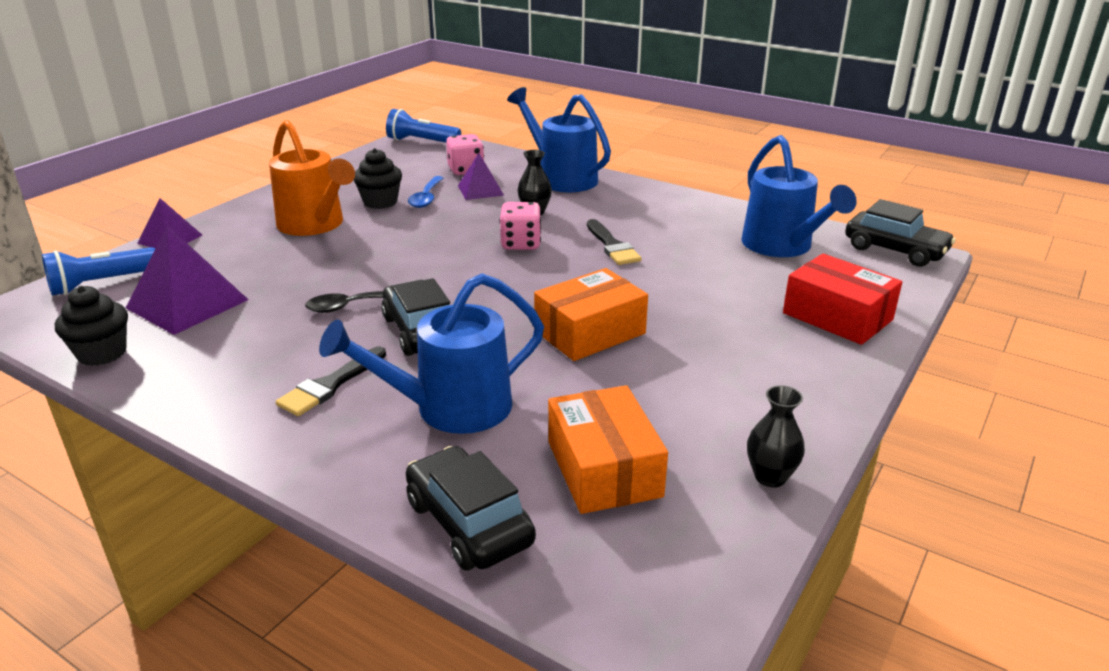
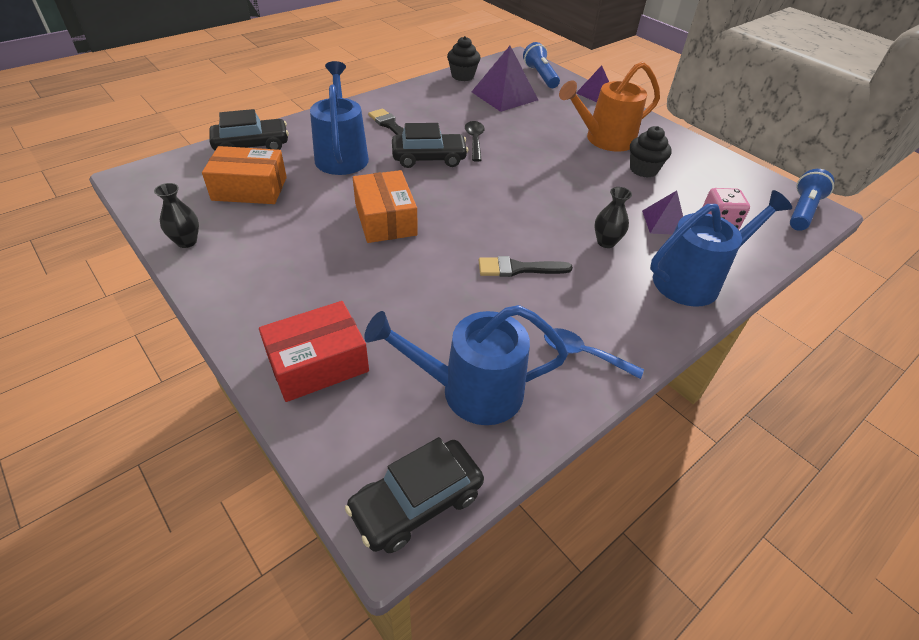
camera: 105 degrees right, 15 degrees up
(426, 198) = (649, 191): blue spoon -> blue spoon (583, 354)
(521, 244) = (541, 220): pink dice -> none

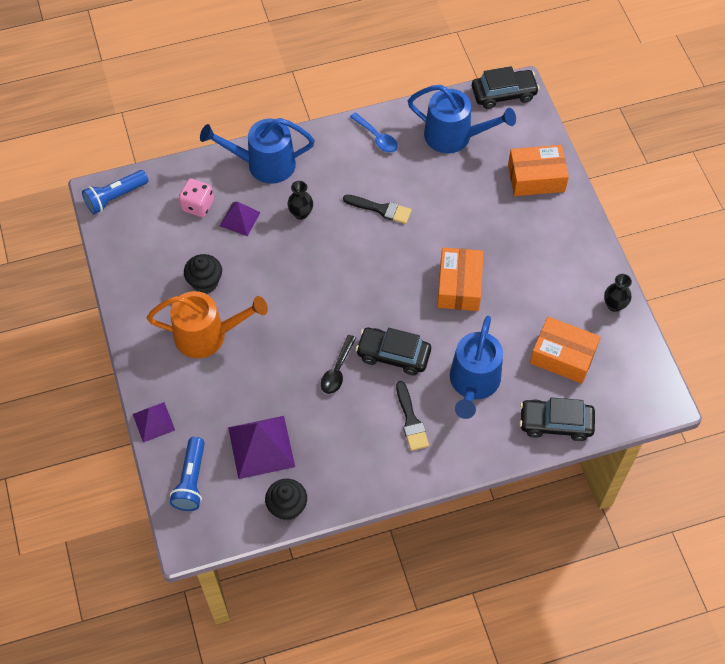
camera: 155 degrees left, 15 degrees up
(318, 363) = (536, 178): red box -> orange box

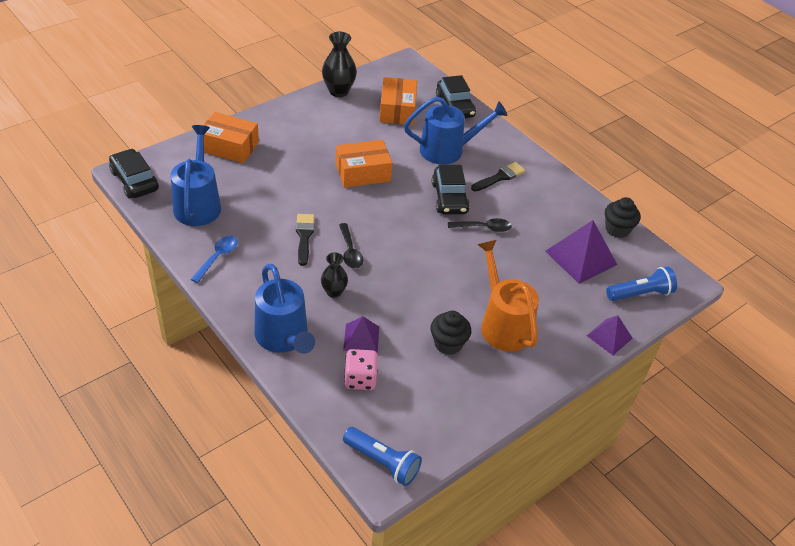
camera: 115 degrees left, 15 degrees down
(347, 240) = (350, 252): none -> black spoon
(536, 178) = (229, 147): orange box -> orange box turned 45 degrees counterclockwise
(614, 305) = (338, 91): black vase -> black vase, size x1.60

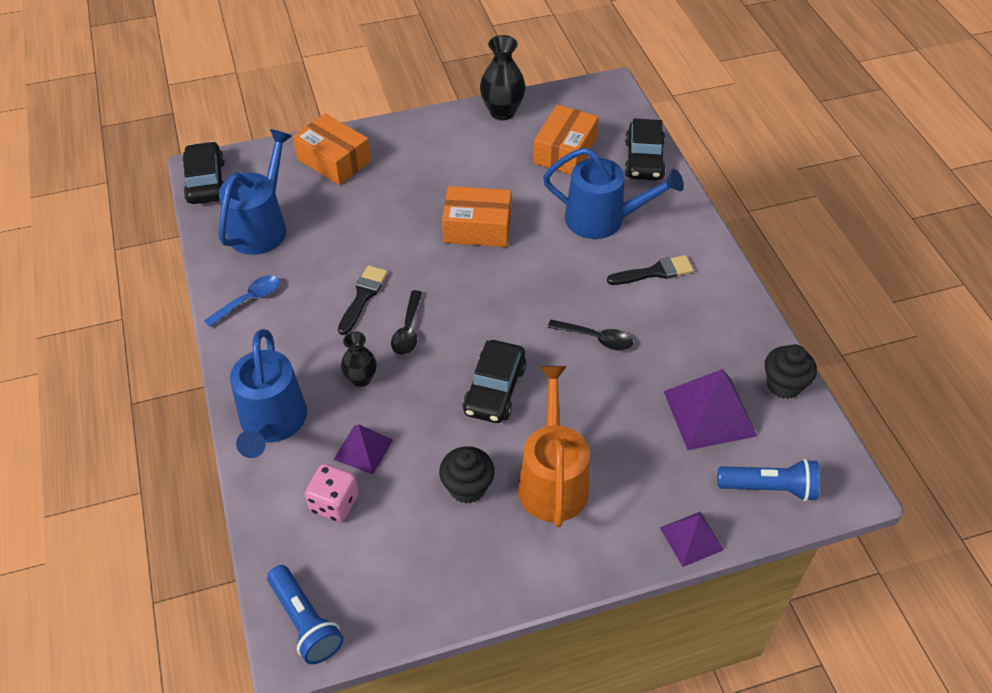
camera: 25 degrees right, 5 degrees up
(449, 198) = (571, 286): black car -> black car (495, 390)

